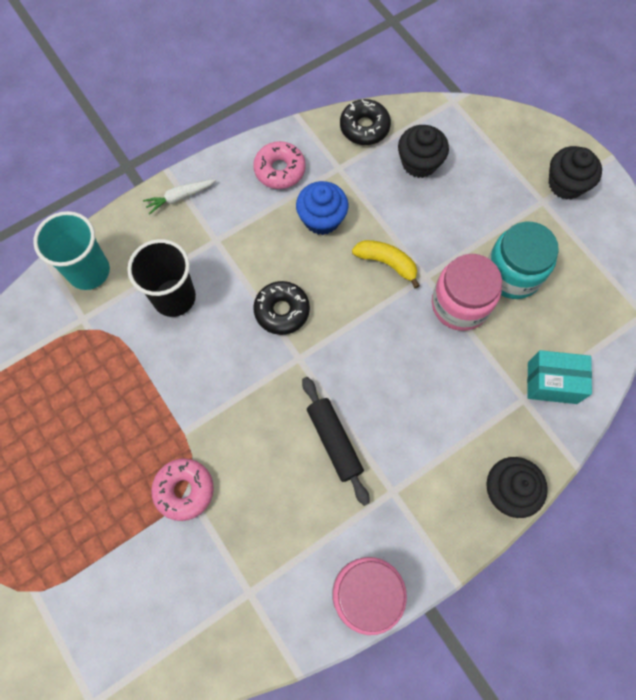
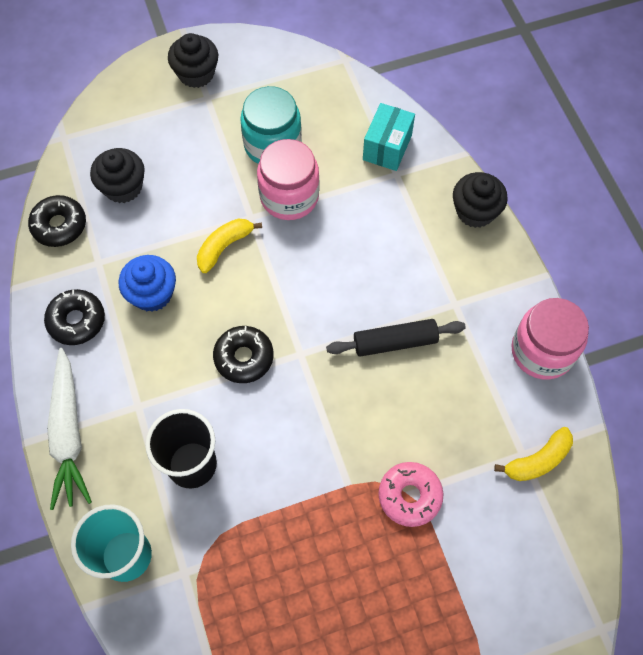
camera: 75 degrees left, 5 degrees down
(180, 197) = (69, 434): white carrot -> white carrot, size x1.88
(246, 610) = (537, 460): none -> yellow banana
(280, 170) = (77, 321): pink donut -> black donut

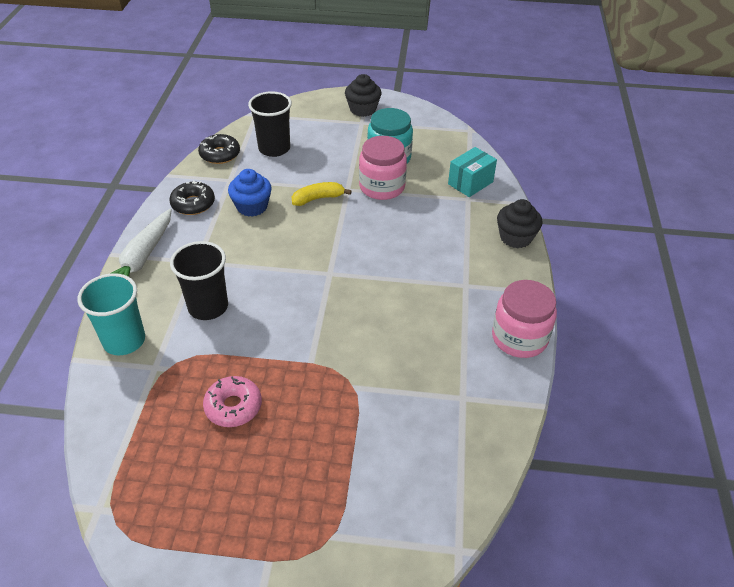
camera: 25 degrees right, 20 degrees down
(123, 187) = (274, 148): black cupcake -> black cup
(244, 357) = (288, 261): black donut -> none
(395, 342) = (404, 291): black rolling pin -> none
(409, 496) = (353, 388): pink donut -> pink donut (233, 407)
(537, 460) = (473, 406): yellow banana -> none

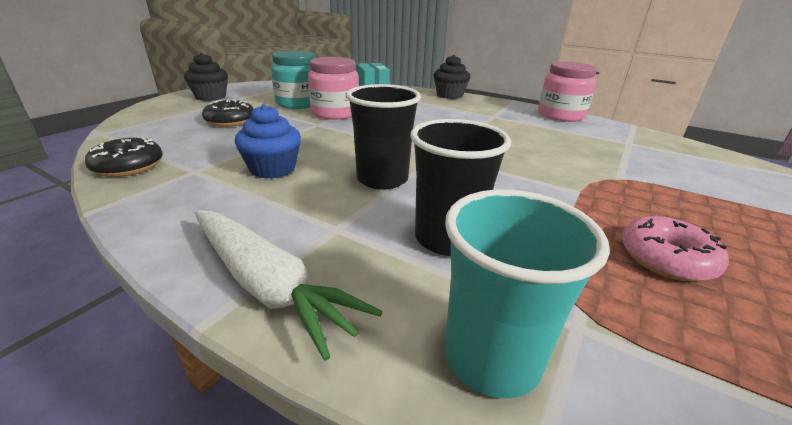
camera: 65 degrees left, 15 degrees down
(193, 204) = (199, 205): black donut -> black donut (230, 121)
(274, 148) = (188, 137): black cup -> black cup (382, 179)
(318, 198) = (312, 136): yellow banana -> none

